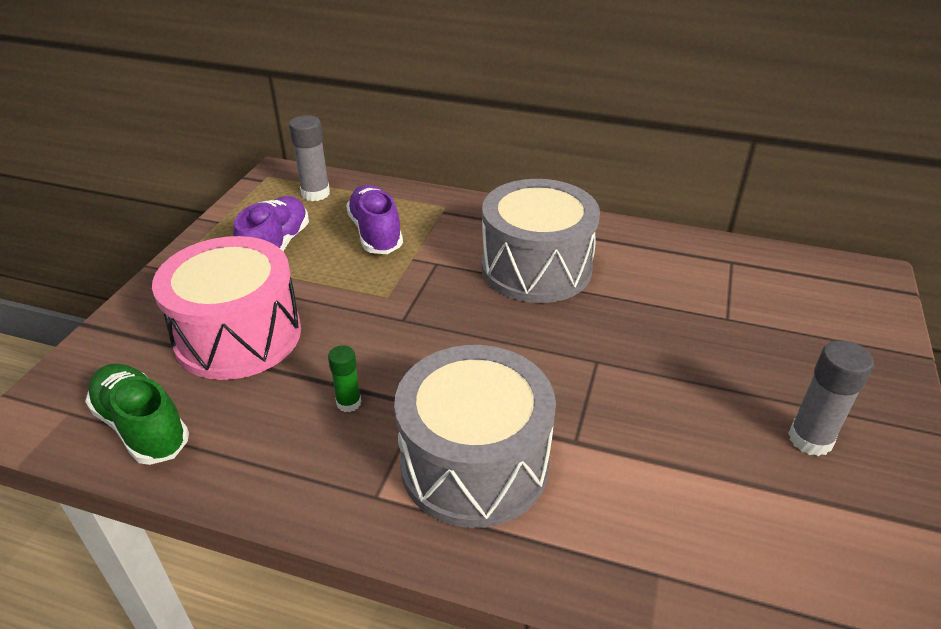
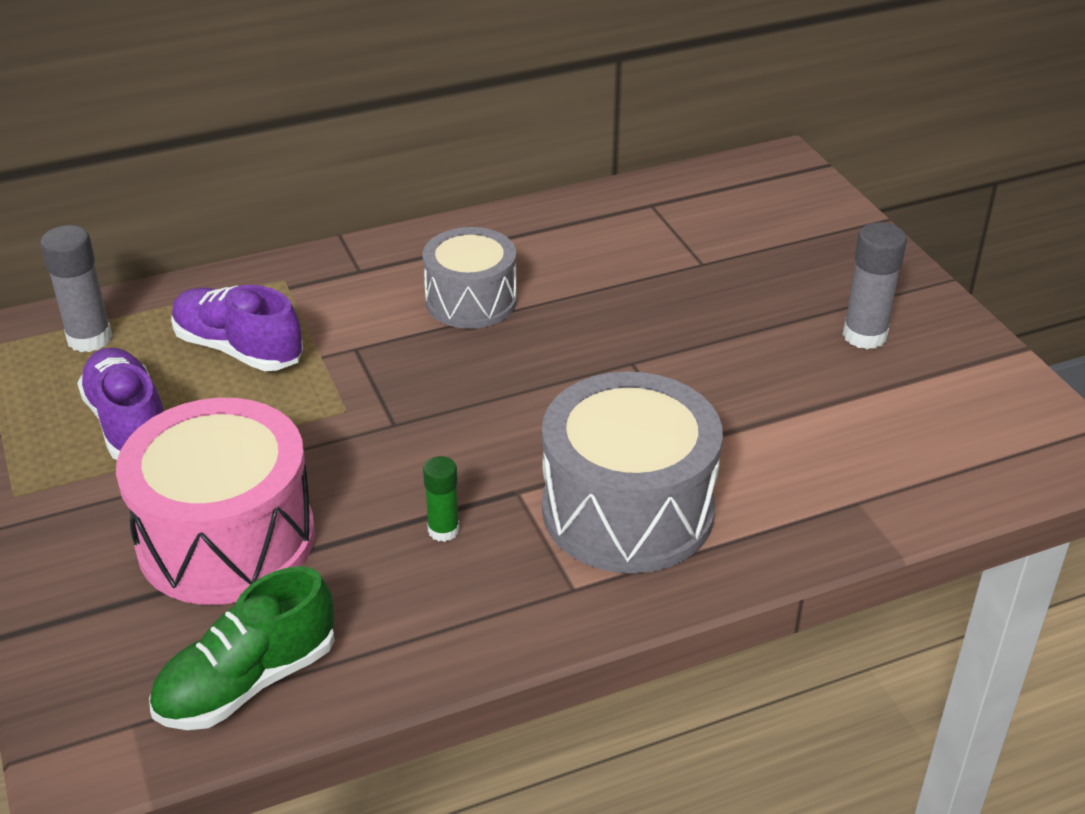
camera: 40 degrees left, 0 degrees up
(142, 427) = (247, 682): green shoe -> green shoe turned 45 degrees counterclockwise
(536, 268) = (471, 301): grey drum -> grey drum, size x0.63

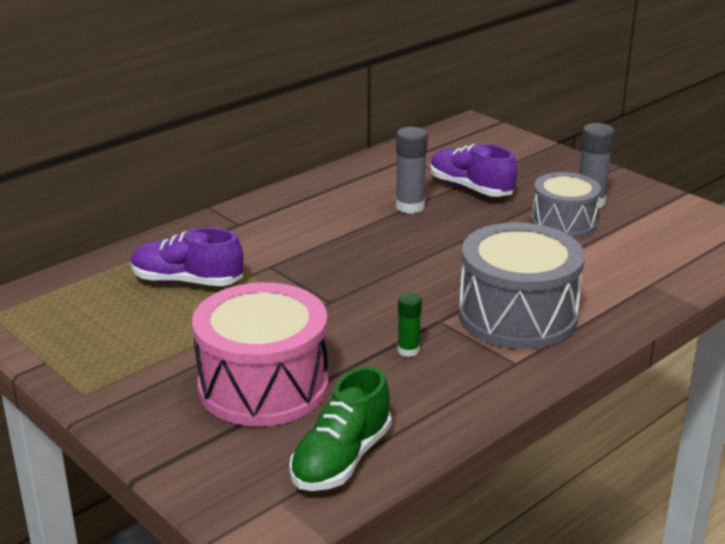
camera: 20 degrees left, 10 degrees down
(89, 338) = (70, 295): grey glue stick -> grey glue stick (410, 207)
(129, 424) = (140, 337): purple shoe -> purple shoe (470, 188)
(471, 301) = (329, 227): grey drum -> grey drum (563, 223)

